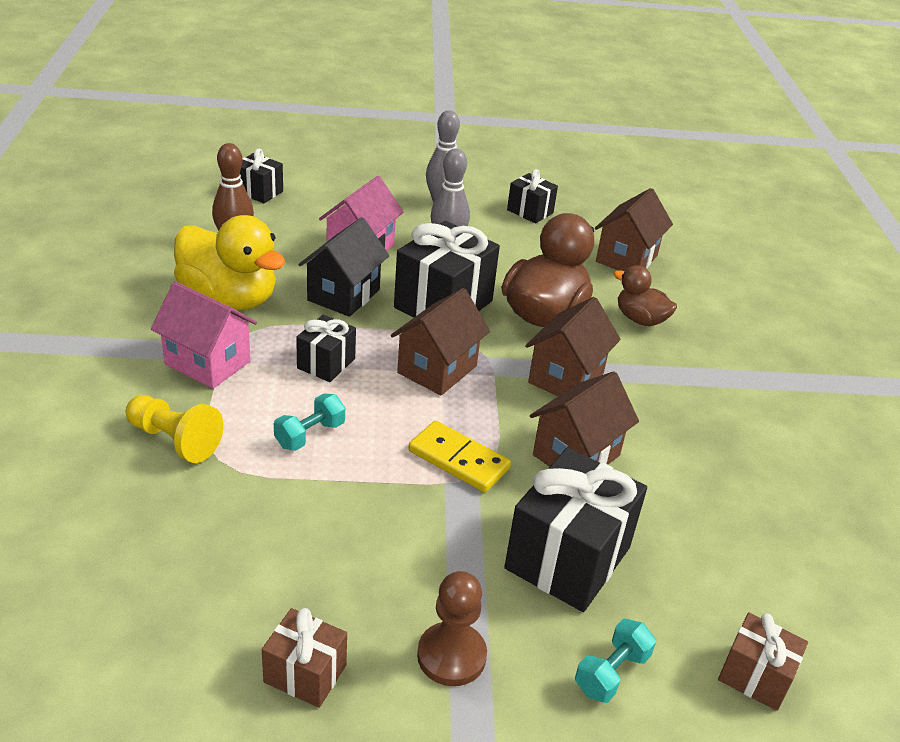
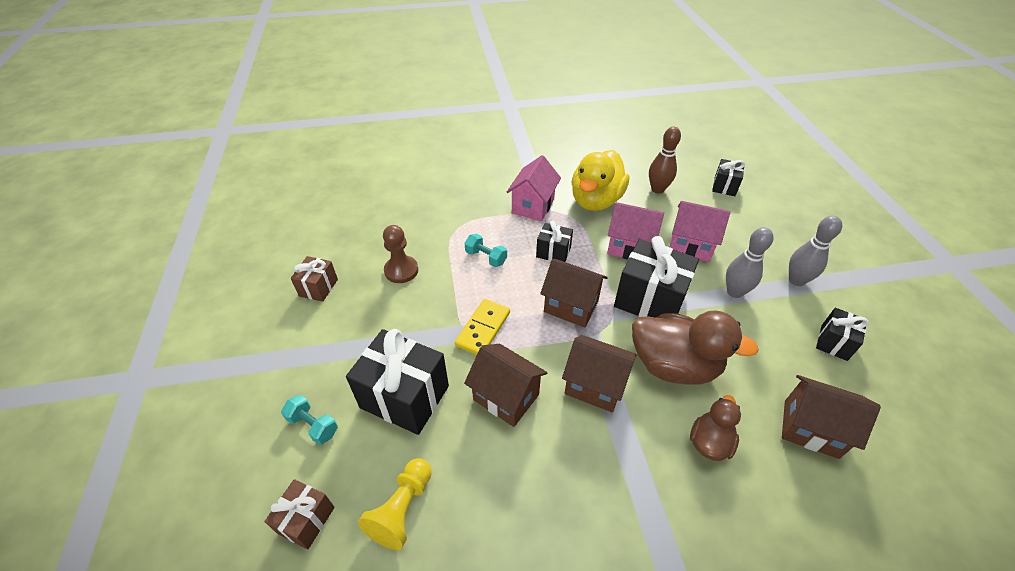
camera: 85 degrees right, 10 degrees up
(174, 440) = (467, 210): yellow pawn -> yellow pawn (402, 509)
(343, 295) = (629, 247): black house -> pink house
(451, 656) = (327, 344): brown pawn -> brown pawn (401, 270)

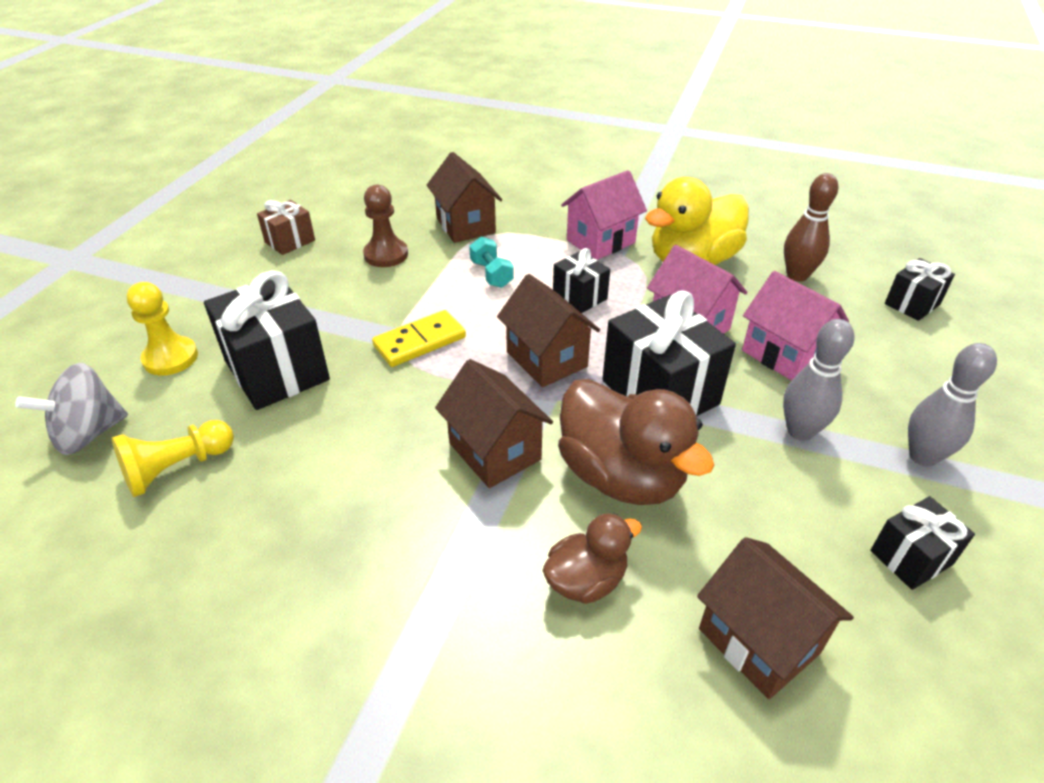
camera: 30 degrees right, 5 degrees down
(306, 520) = (89, 433): brown gift -> grey spinning top
(313, 425) = (170, 358): turquoise dumbbell -> yellow pawn
(506, 397) = (380, 417): brown house -> brown house (465, 225)

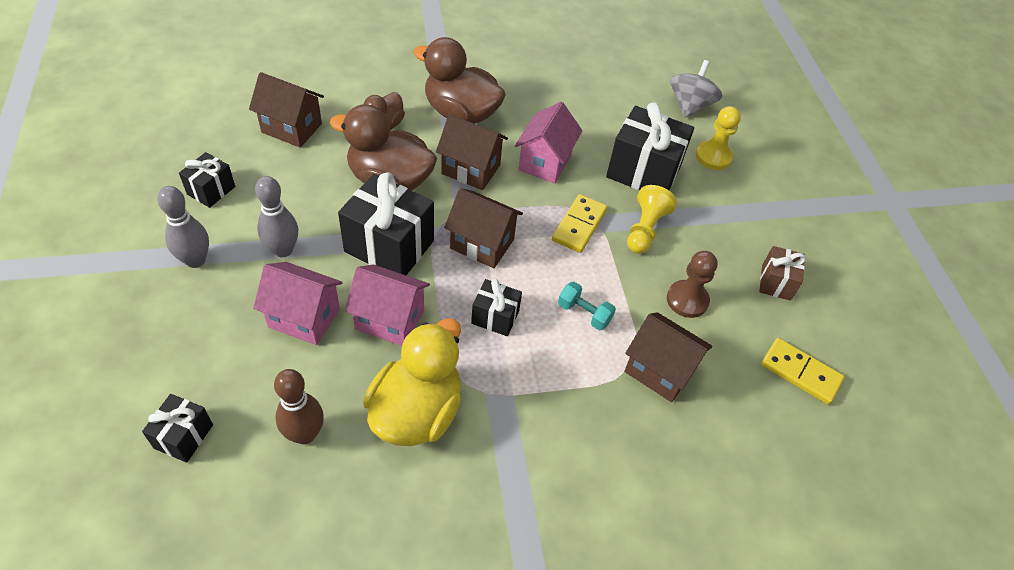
camera: 145 degrees right, 10 degrees up
(177, 468) = (625, 106): yellow pawn -> yellow pawn (645, 229)
(357, 195) = (800, 373): none -> yellow domino
(439, 555) = (461, 113): none -> brown duck
(600, 241) = (519, 404): pink house -> pink house (545, 162)

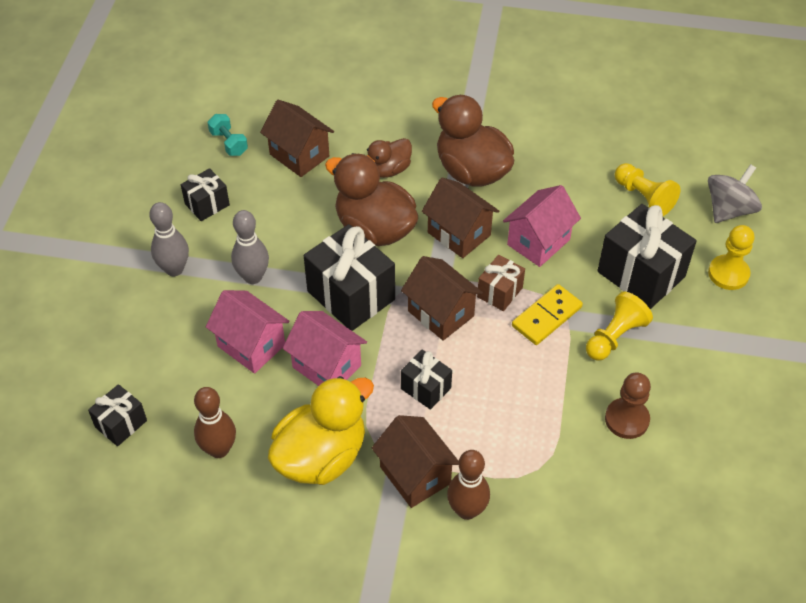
camera: 25 degrees right, 0 degrees up
(581, 425) = (467, 510): none -> brown bowling pin
(584, 313) = (514, 406): turquoise dumbbell -> turquoise dumbbell (229, 143)
(618, 108) = (643, 197): none -> yellow pawn
(659, 370) = (566, 480): brown house -> brown house (415, 475)
(776, 282) = (733, 425): brown gift -> brown gift (500, 292)
(800, 373) = (713, 522): yellow domino -> none

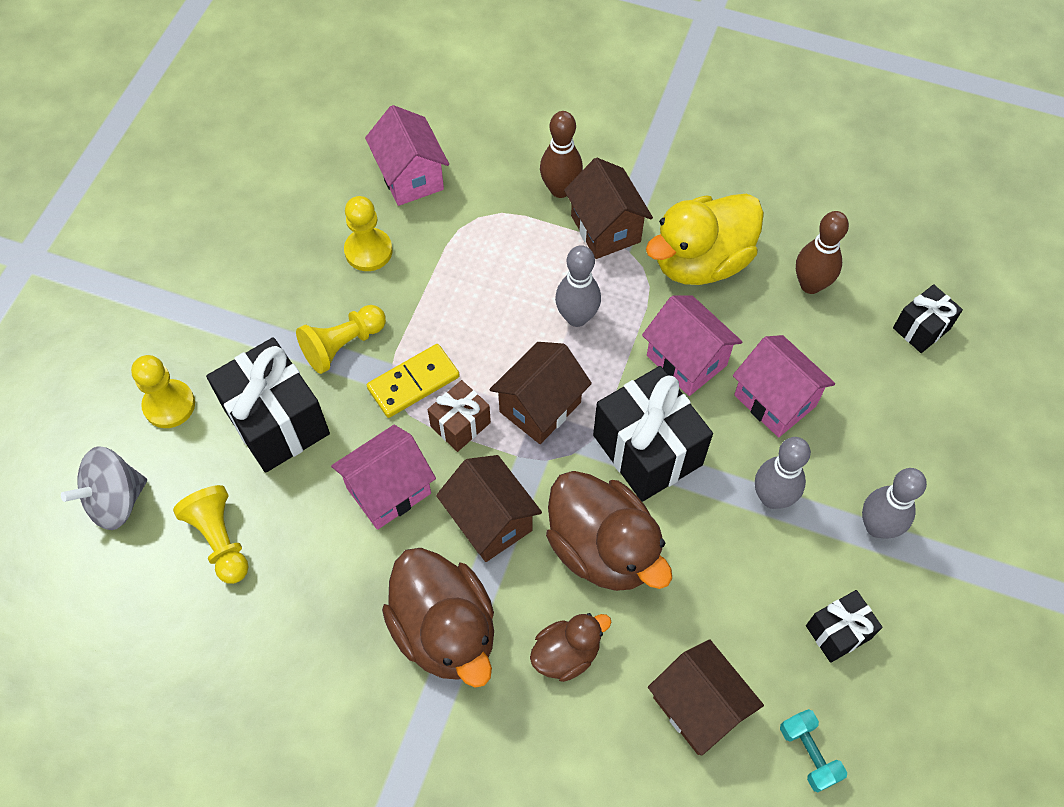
camera: 170 degrees left, 10 degrees up
(426, 388) = (576, 317): black gift -> grey bowling pin
(440, 313) = (540, 407): brown house -> brown house turned 75 degrees clockwise
(616, 500) = (410, 177): none -> pink house
(626, 419) = (368, 251): brown pawn -> yellow pawn

